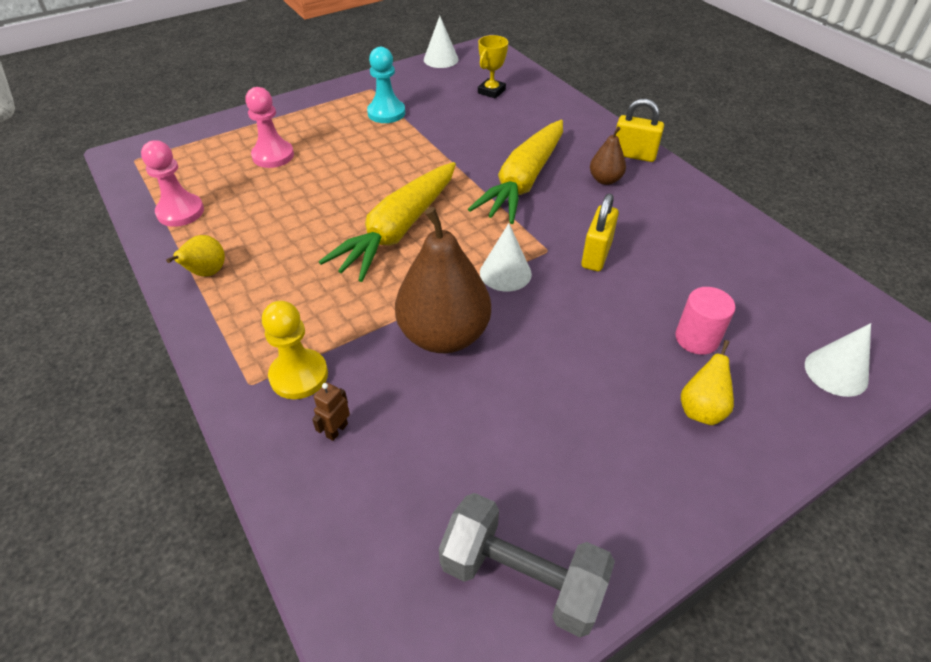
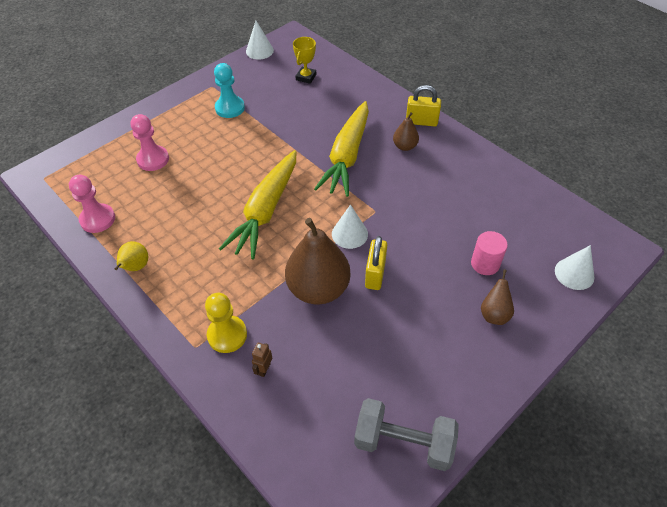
camera: 10 degrees left, 5 degrees up
(596, 255) = (409, 210): yellow padlock -> yellow padlock (375, 274)
(701, 409) = (494, 314): yellow pear -> brown pear

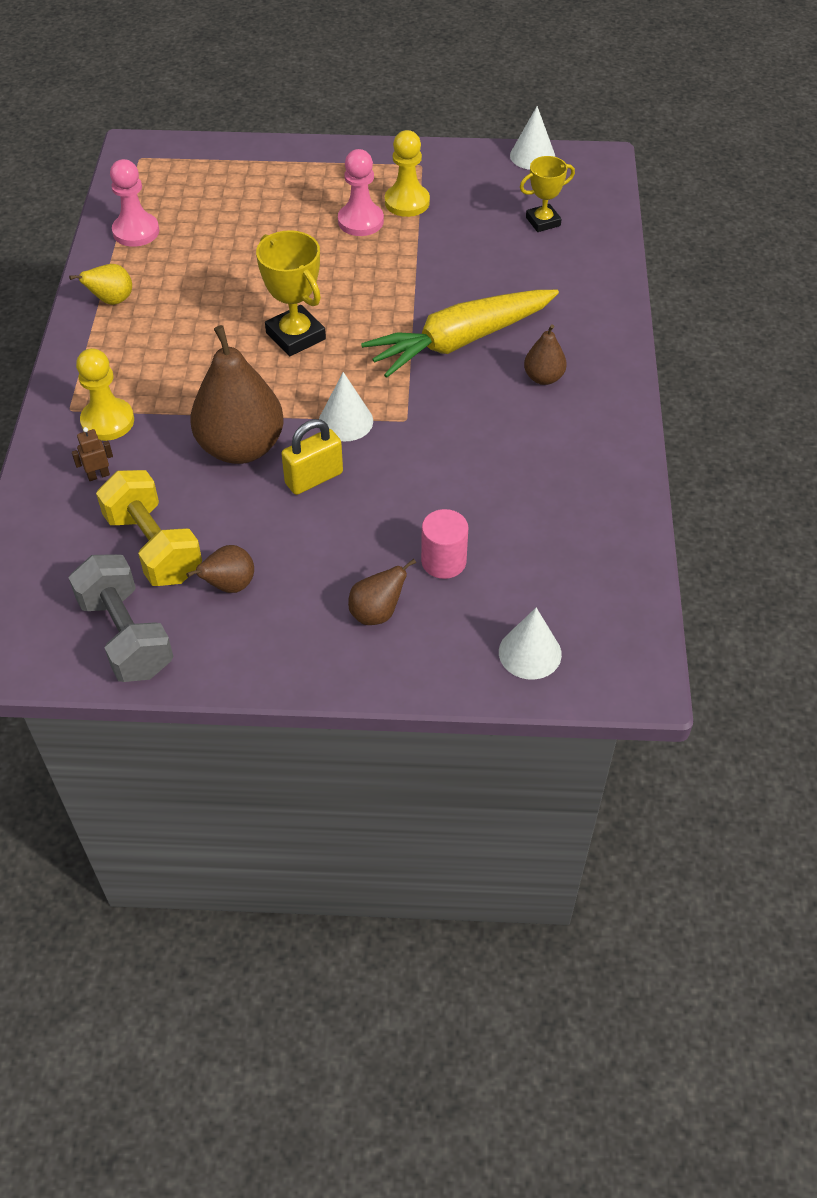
camera: 45 degrees right, 0 degrees up
(153, 159) = (258, 206): pink pawn -> pink pawn (360, 221)
(230, 108) = (407, 202): turquoise pawn -> yellow pawn
(266, 211) = (296, 336): yellow carrot -> yellow trophy
(349, 380) = (154, 547): none -> yellow dumbbell
(413, 365) = (229, 585): none -> brown pear
(421, 122) = (607, 365): yellow padlock -> none

